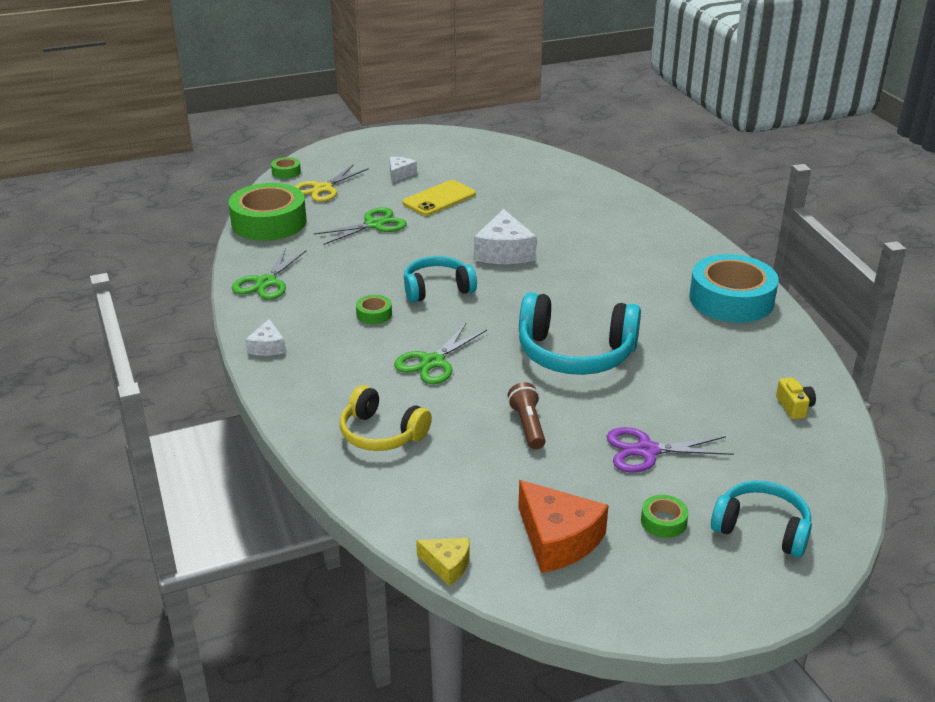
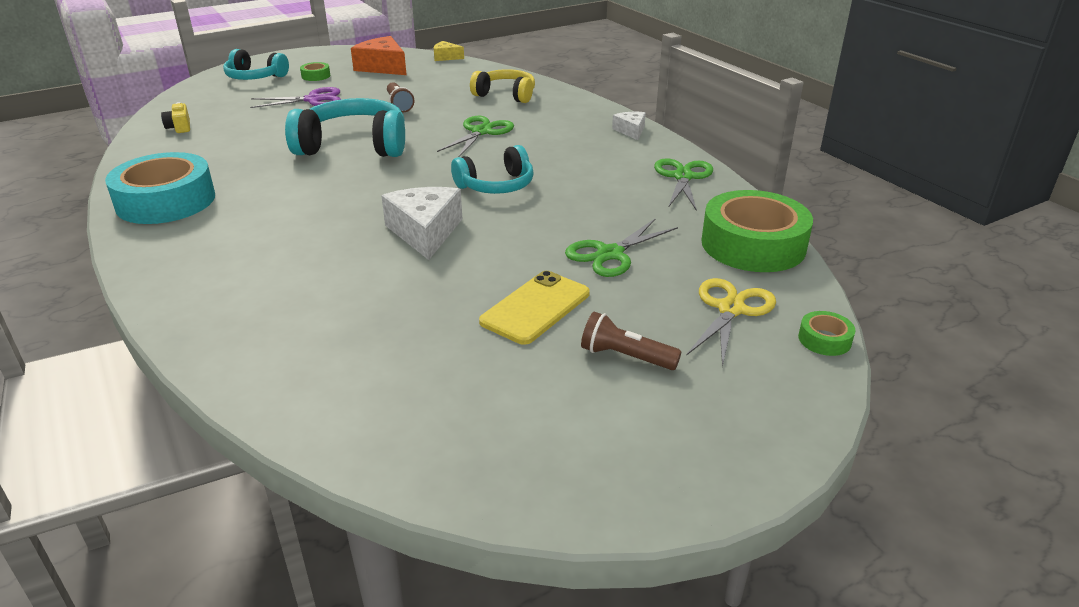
camera: 170 degrees right, 0 degrees up
(374, 314) = (551, 159): green tape -> none
(400, 174) = (625, 356): white cheese -> brown flashlight

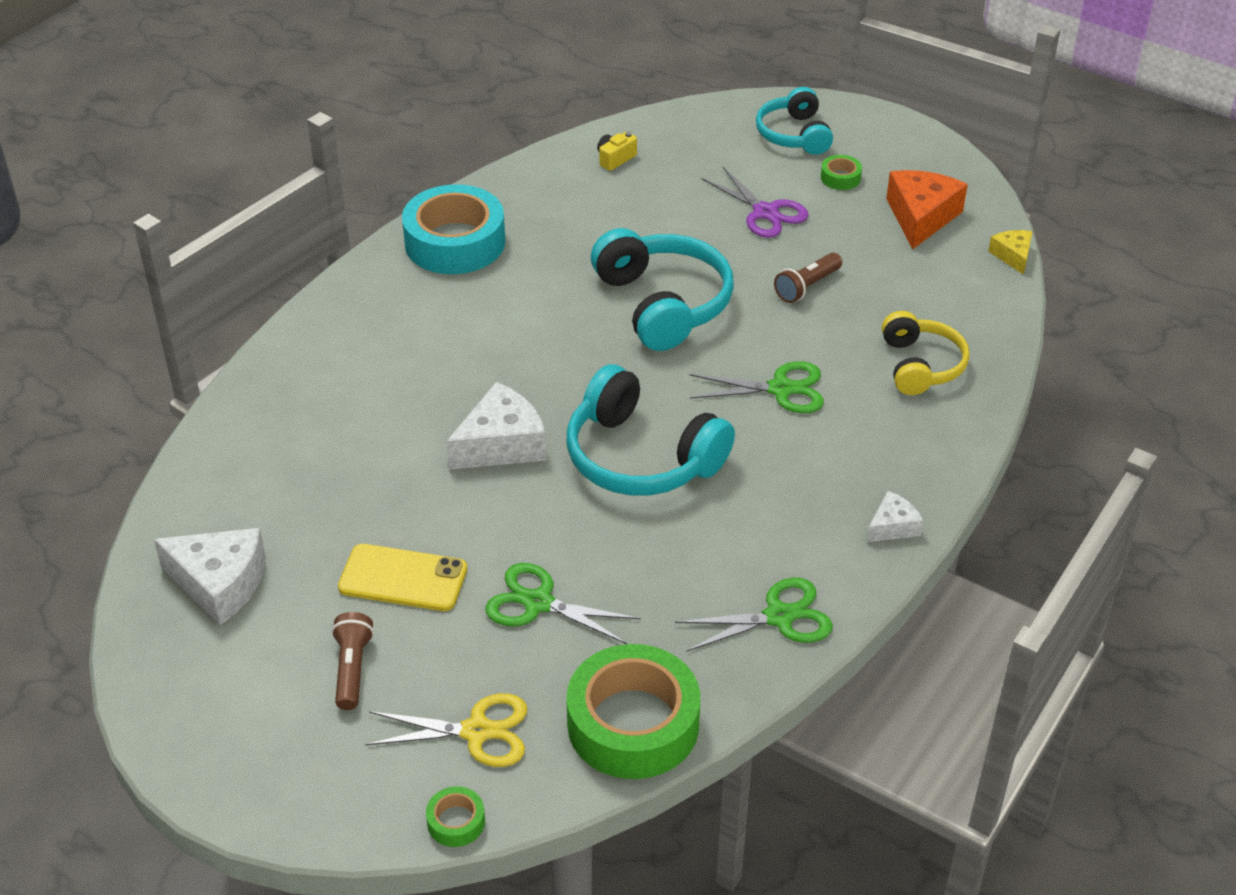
camera: 65 degrees right, 10 degrees up
(454, 416) = (220, 583): none -> white cheese
(496, 185) = (641, 457): turquoise headphones -> turquoise headphones, size x1.58

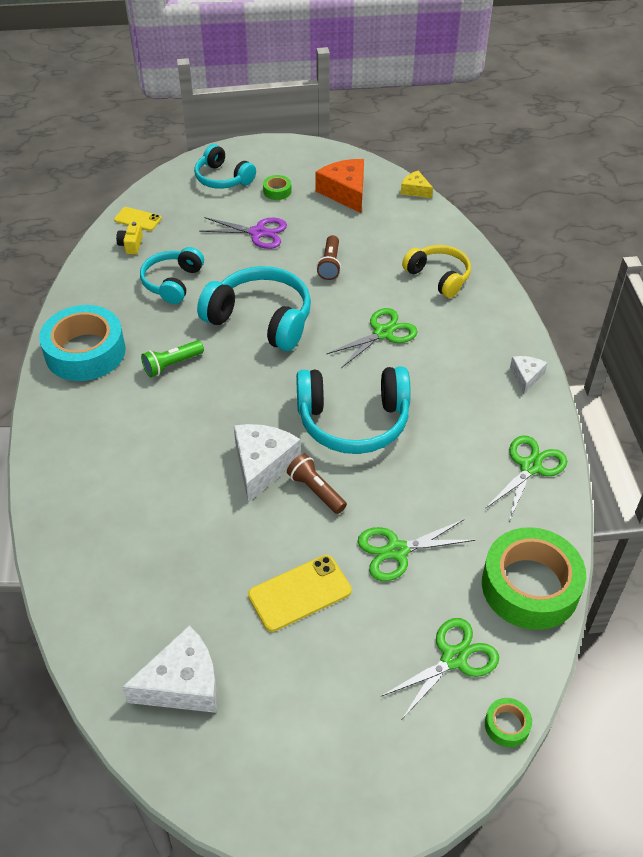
camera: 40 degrees left, 5 degrees up
(352, 669) = (335, 676): brown flashlight -> brown flashlight (316, 490)
(477, 732) = (454, 658): yellow scissors -> green scissors
(522, 299) = (172, 365): none -> green flashlight
(614, 219) = (172, 282): none -> turquoise headphones
(651, 135) = (138, 219): none -> yellow phone

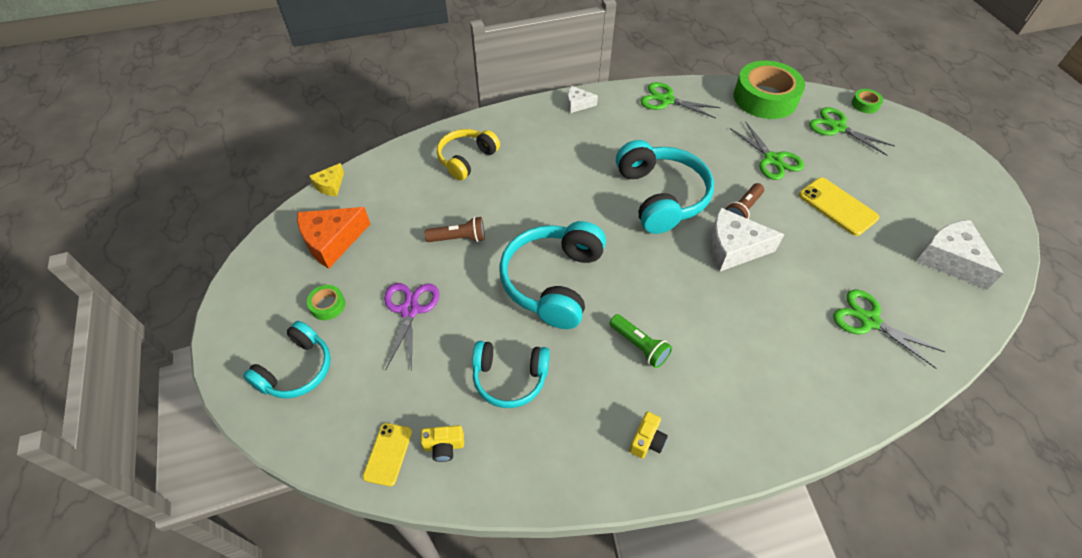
camera: 100 degrees left, 5 degrees up
(85, 352) = (647, 441): turquoise tape -> yellow camera
(383, 333) = (550, 189): green scissors -> green scissors (869, 321)

